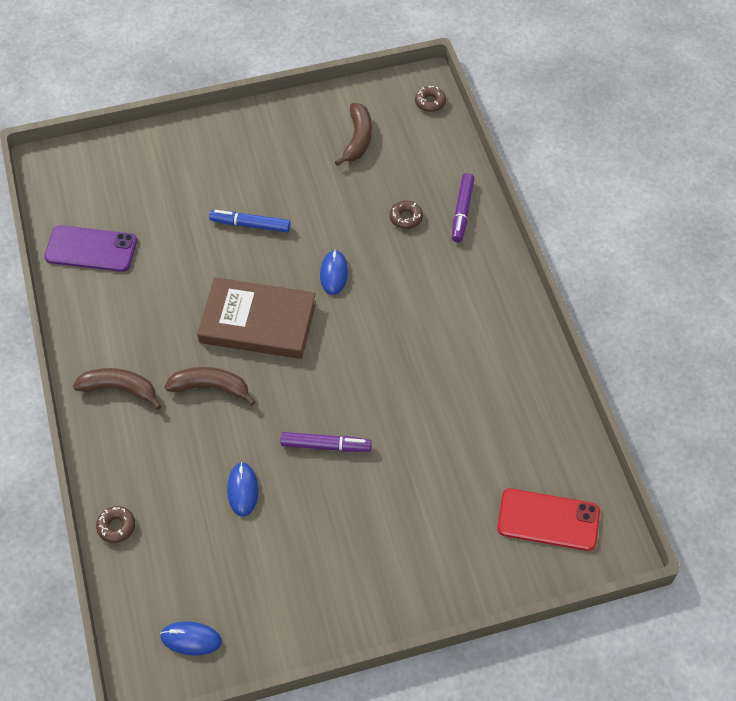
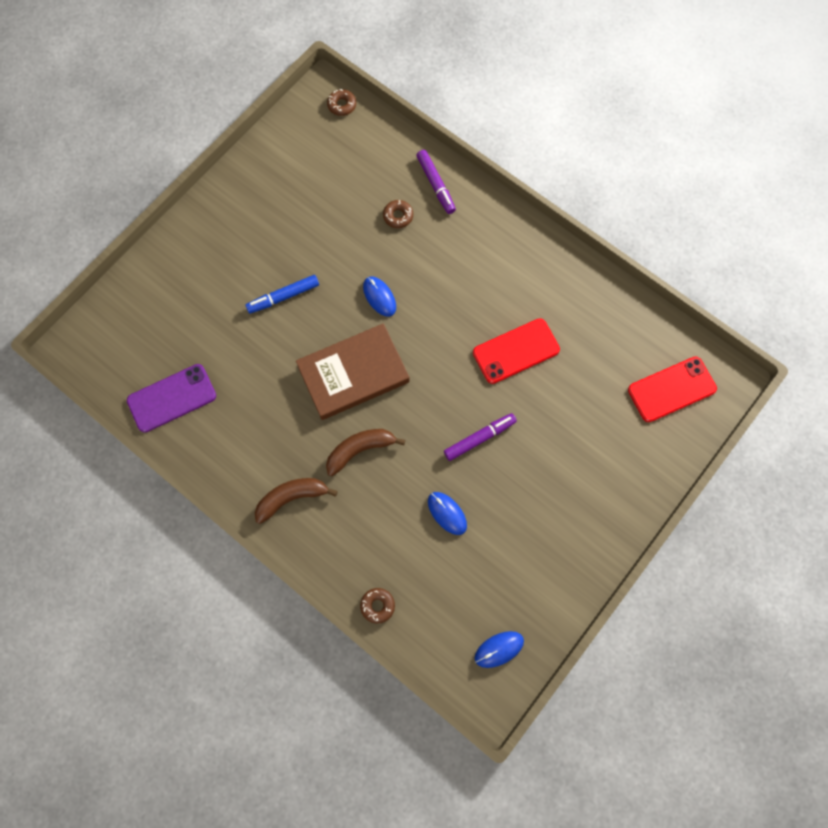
camera: 35 degrees left, 15 degrees up
(358, 139) = (310, 171): brown banana -> none
(421, 393) = (516, 351): none -> red phone

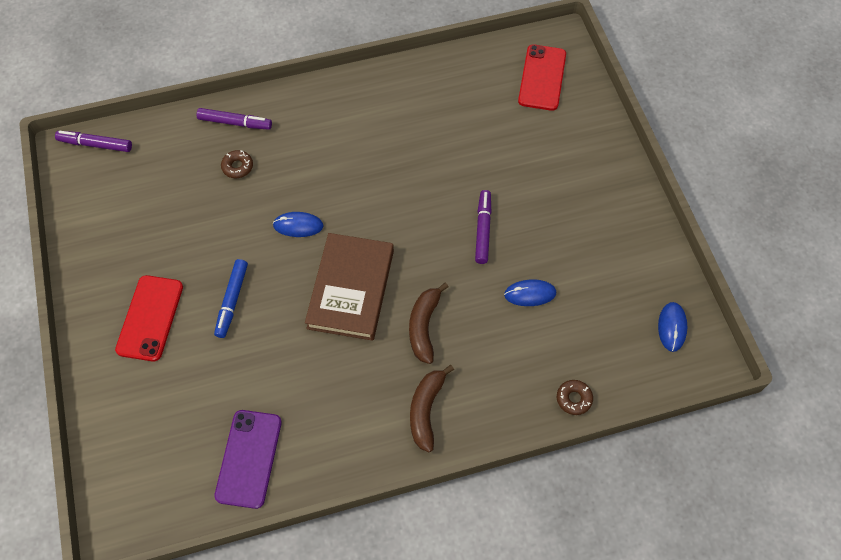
camera: 55 degrees left, 10 degrees down
(342, 105) = (95, 144): brown donut -> purple marker
(516, 351) = (429, 158): red phone -> red phone (150, 318)

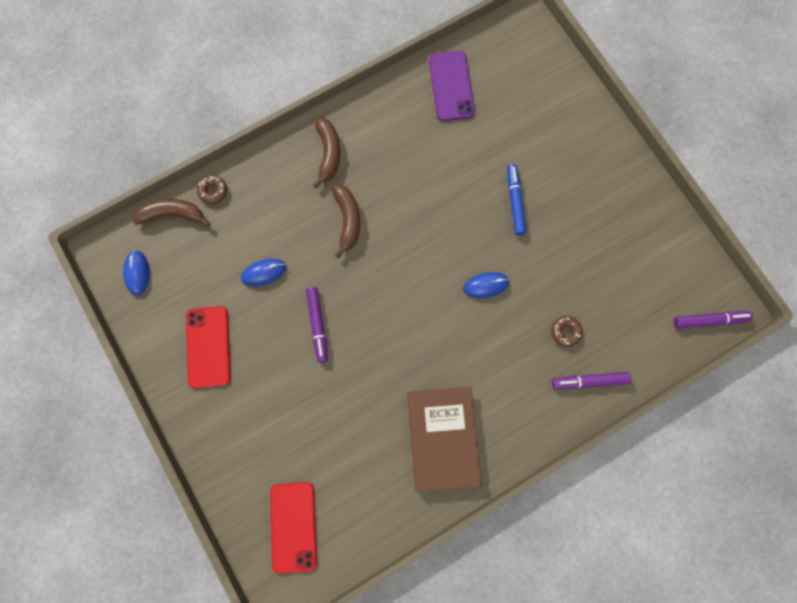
camera: 165 degrees right, 15 degrees up
(150, 318) = (575, 170): red phone -> red phone (208, 347)
(351, 289) = (419, 237): brown book -> brown book (442, 437)
(625, 383) = (173, 214): none -> brown banana

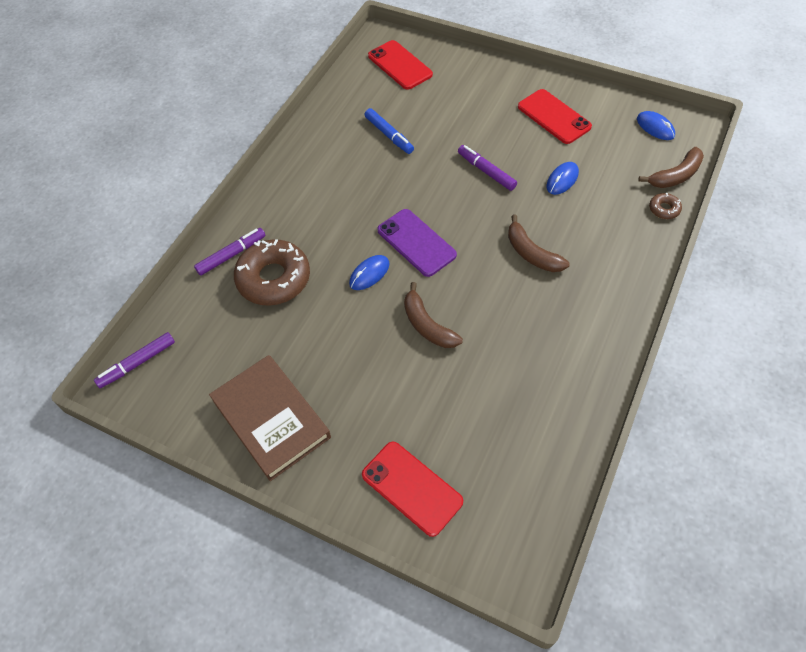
camera: 150 degrees right, 20 degrees down
(328, 153) = (601, 295): brown banana -> brown banana (427, 325)
(442, 437) = (331, 158): brown book -> brown book (271, 419)
(451, 86) = (543, 436): purple phone -> purple phone (416, 242)
(515, 201) = (391, 359): blue marker -> blue marker (389, 135)
(558, 107) = (412, 488): none -> red phone
(565, 332) = (274, 279): brown donut -> brown donut, size x2.31

